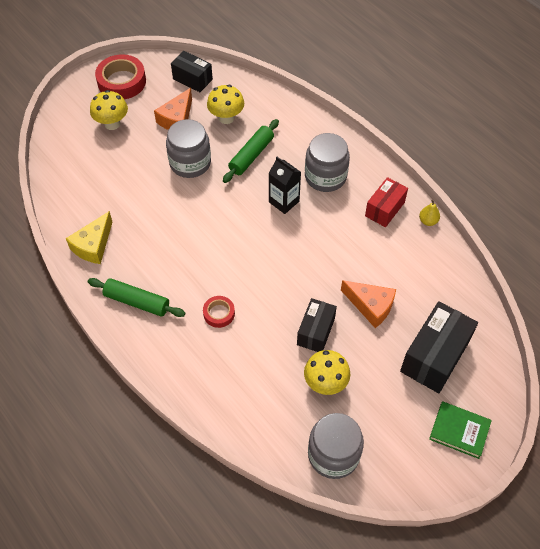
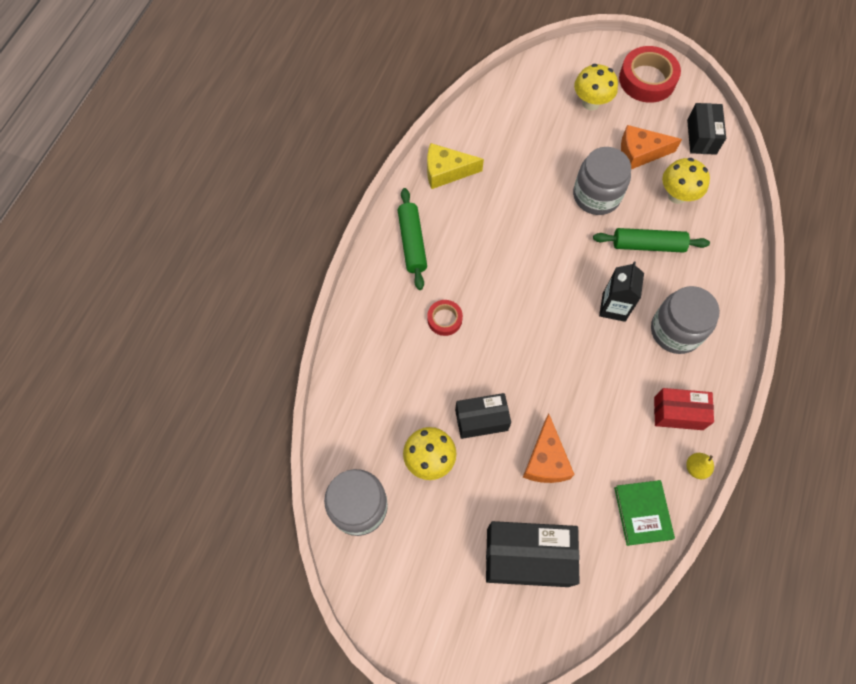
camera: 60 degrees right, 10 degrees up
(459, 431) = (455, 624): green book -> green book (642, 513)

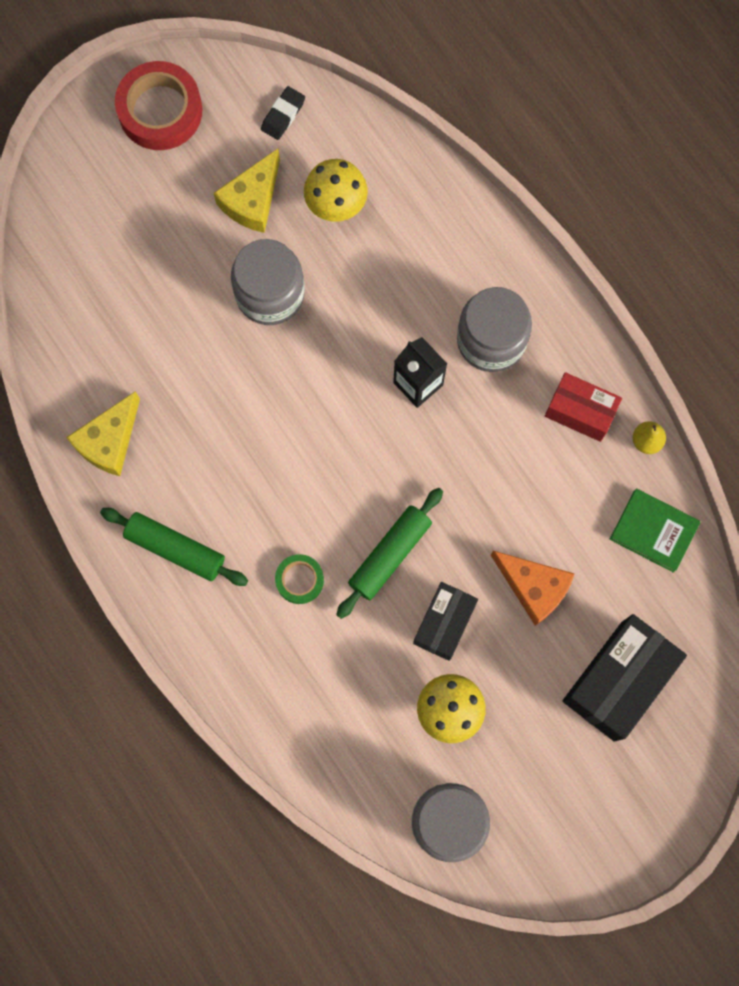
camera: 55 degrees left, 10 degrees up
(444, 319) = (299, 580): red tape -> green tape
(590, 103) = (142, 202): yellow mushroom -> none
(640, 153) = (252, 200): orange cheese -> yellow cheese
(648, 245) = (372, 287): green rolling pin -> green rolling pin (389, 555)
(678, 413) = (580, 412): red box -> red box turned 75 degrees clockwise
(701, 137) = (283, 115): black box -> black eraser

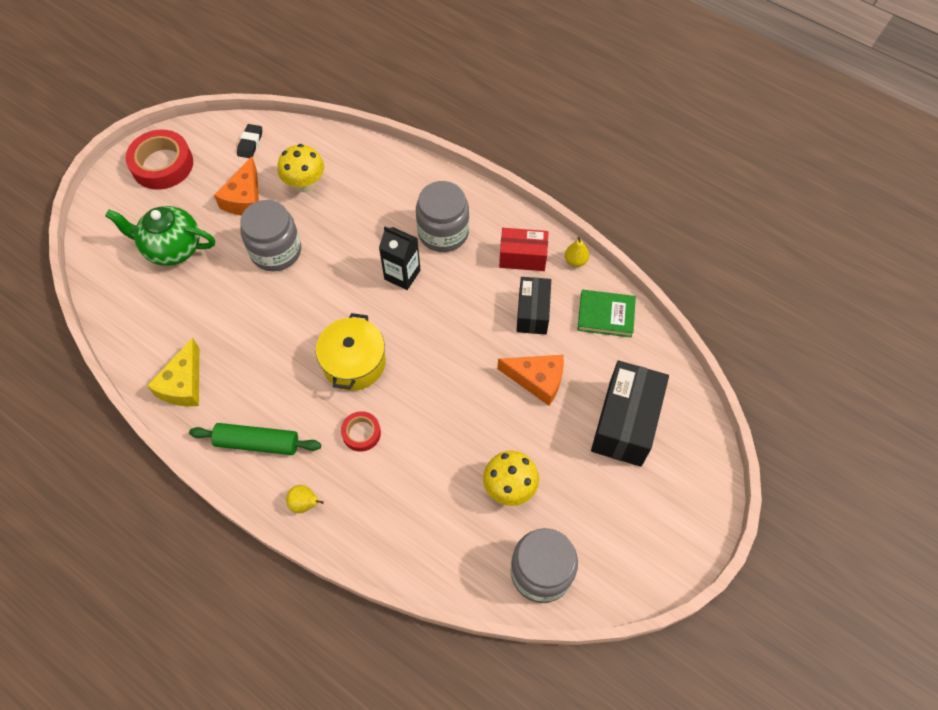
camera: 20 degrees left, 15 degrees down
(142, 245) = (172, 248): none -> green teapot
(208, 643) = (305, 504): none -> yellow pear
(252, 200) = (244, 198): yellow cheese -> orange cheese
(299, 580) = (361, 433): green tape -> red tape
(319, 485) = (354, 363): none -> yellow pot
(389, 555) = (423, 393): green rolling pin -> none
(444, 623) = (482, 427): black box -> black box (532, 313)

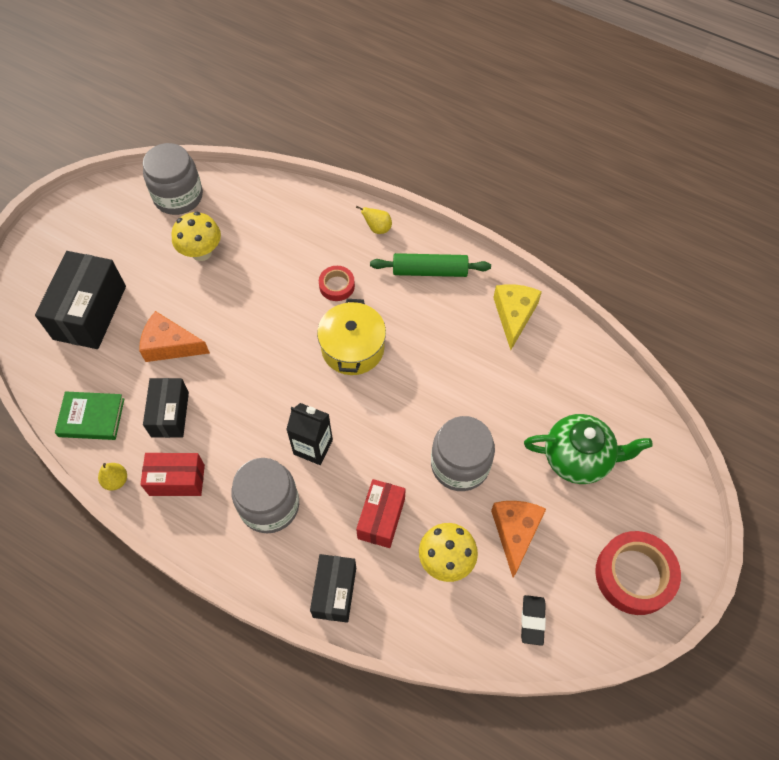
camera: 175 degrees right, 0 degrees up
(351, 216) = (381, 518): none -> red box
(395, 170) = (334, 592): none -> black box

